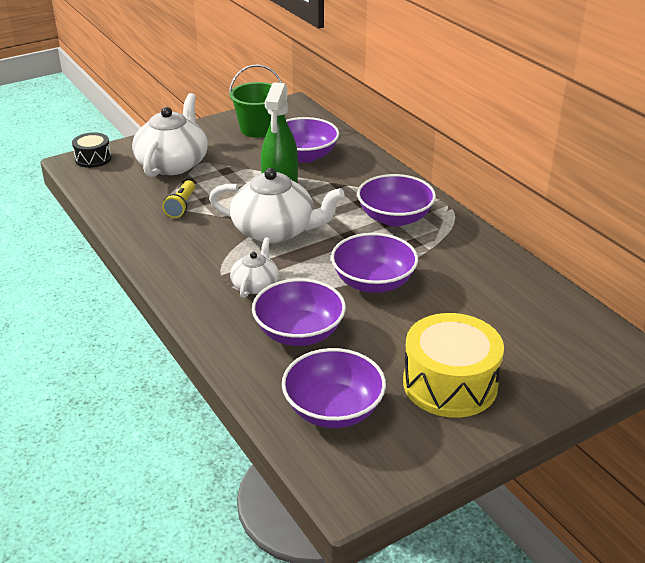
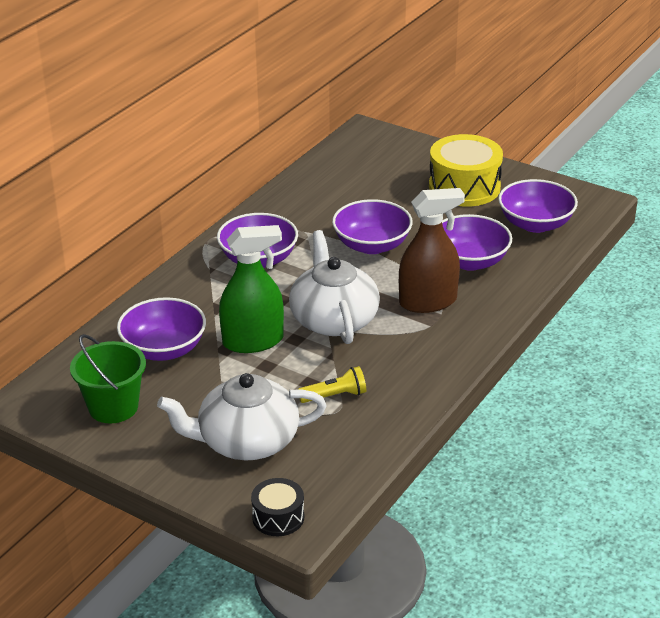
camera: 115 degrees left, 0 degrees up
(255, 285) = (428, 302): white teapot -> brown spray bottle

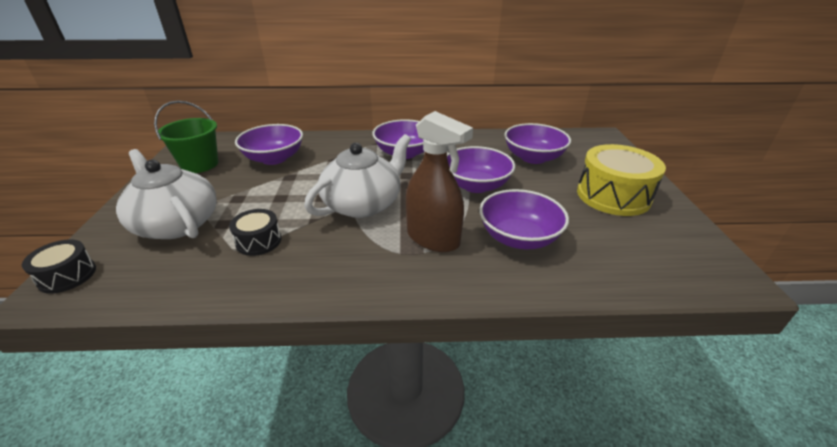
camera: 55 degrees right, 0 degrees up
(253, 341) = (307, 183): green spray bottle -> none
(334, 396) = (258, 241): yellow flashlight -> black drum
(535, 224) = (629, 253): purple bowl -> purple bowl (533, 158)

